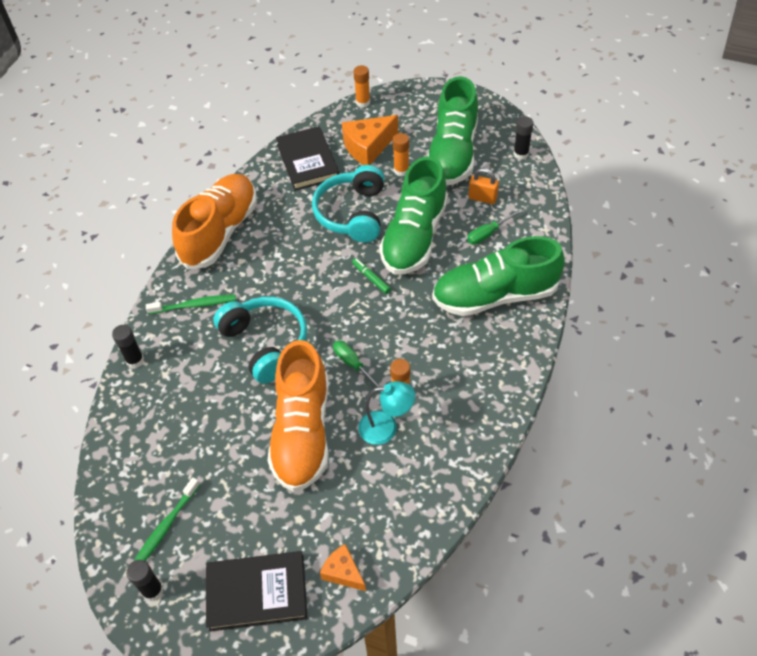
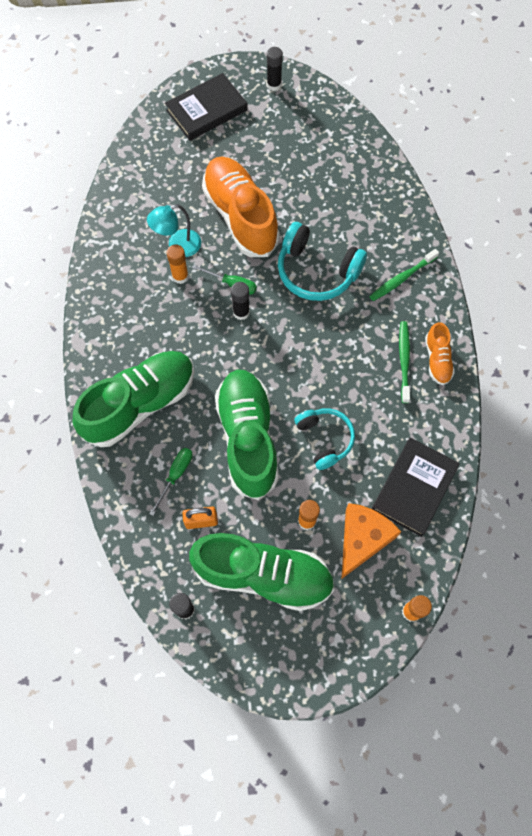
camera: 150 degrees right, 15 degrees up
(135, 360) = (411, 213): black glue stick -> black glue stick (241, 312)
(165, 527) = (293, 119): green toothbrush -> green toothbrush (404, 360)
(220, 232) = (437, 360): orange shoe -> orange shoe, size x0.47
(308, 161) = (414, 488): black book -> black book turned 75 degrees clockwise
(343, 572) = (157, 143): orange cheese -> none
(352, 213) = (324, 439): turquoise headphones -> turquoise headphones, size x0.66
(371, 278) = (264, 372): green marker -> none
(453, 153) = (263, 575): green shoe -> green shoe turned 120 degrees clockwise

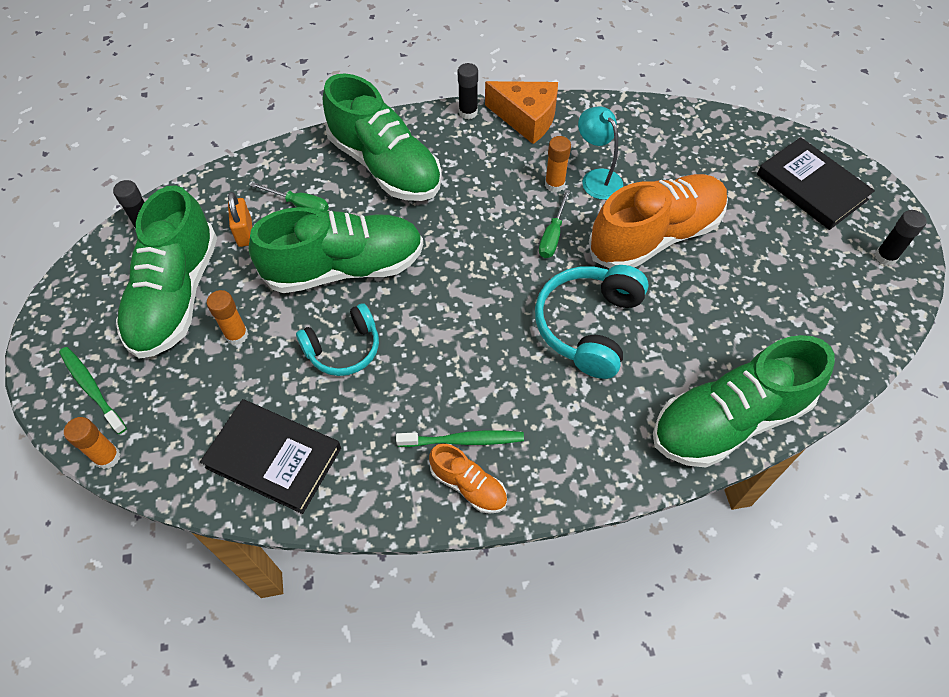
camera: 85 degrees right, 10 degrees down
(241, 312) = (514, 248): black glue stick -> black glue stick (468, 112)
(362, 539) = (208, 397): orange cheese -> orange cheese (526, 118)
(394, 202) = (729, 420): none -> green shoe
(402, 278) = (597, 434): green toothbrush -> green toothbrush (92, 388)
(437, 360) = (468, 486): orange shoe -> orange shoe turned 135 degrees counterclockwise

